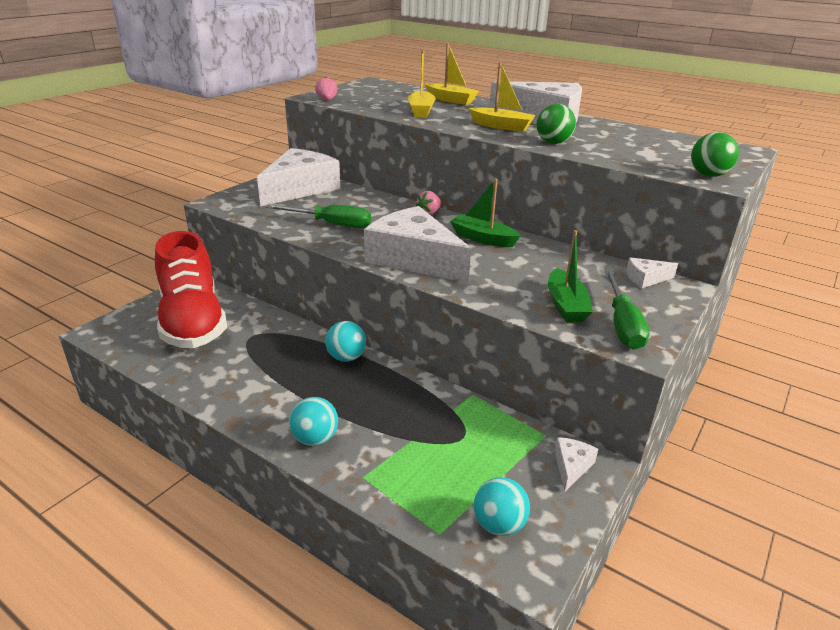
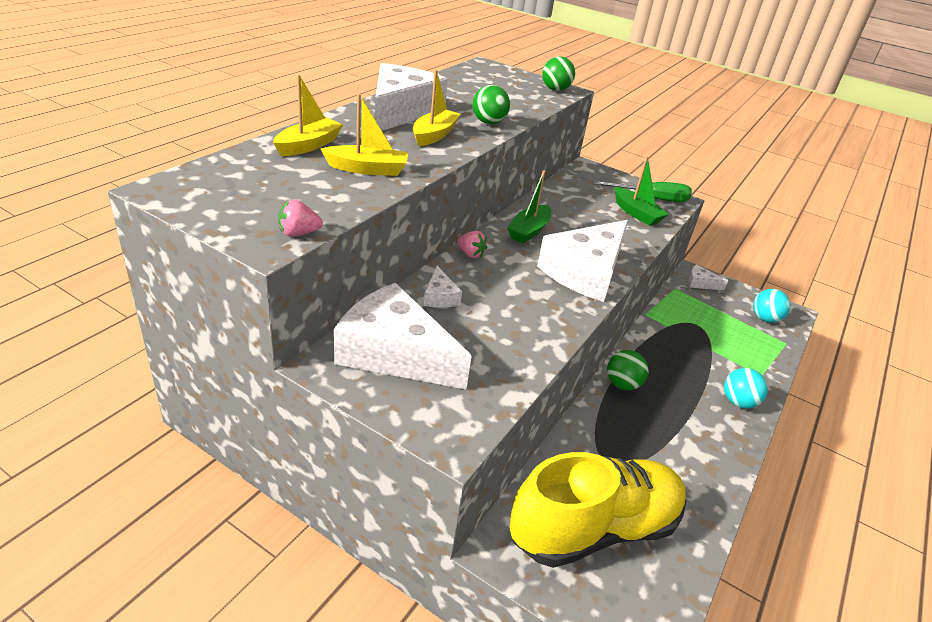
camera: 95 degrees left, 5 degrees up
(193, 322) = (594, 528): red shoe -> yellow shoe
(331, 224) = (516, 323): green screwdriver -> none
(346, 357) = (622, 384): turquoise ball -> green ball
(566, 305) = (636, 213): green boat -> green boat turned 60 degrees clockwise
(646, 279) = (581, 176): white cheese -> white cheese (440, 297)

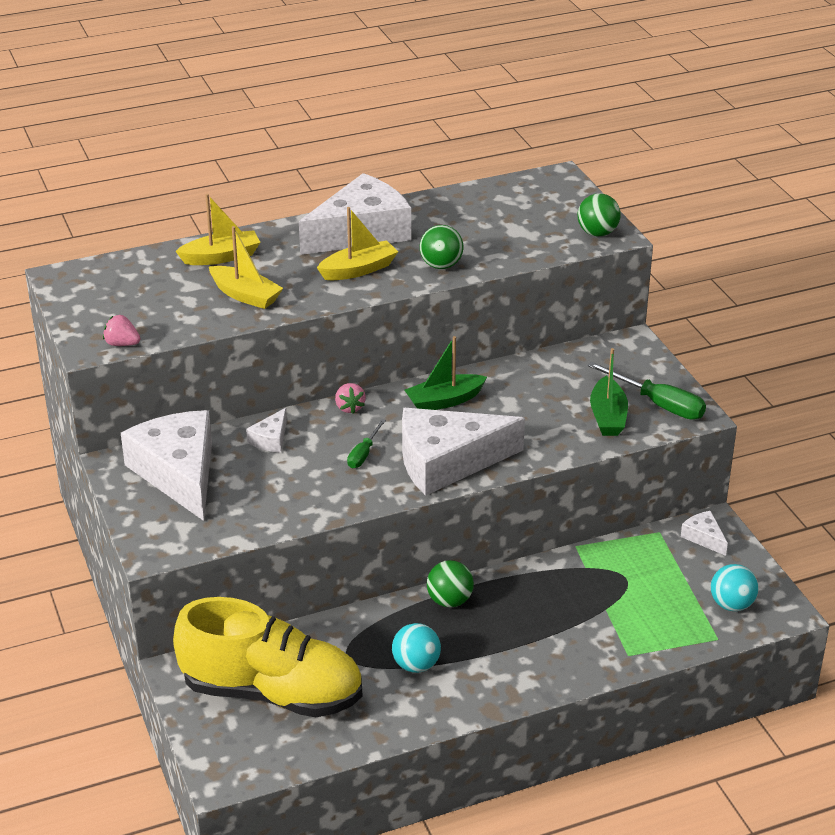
camera: 40 degrees right, 0 degrees up
(523, 285) = (363, 454): none -> green screwdriver
(738, 402) = (558, 666): turquoise ball -> turquoise ball (416, 665)

